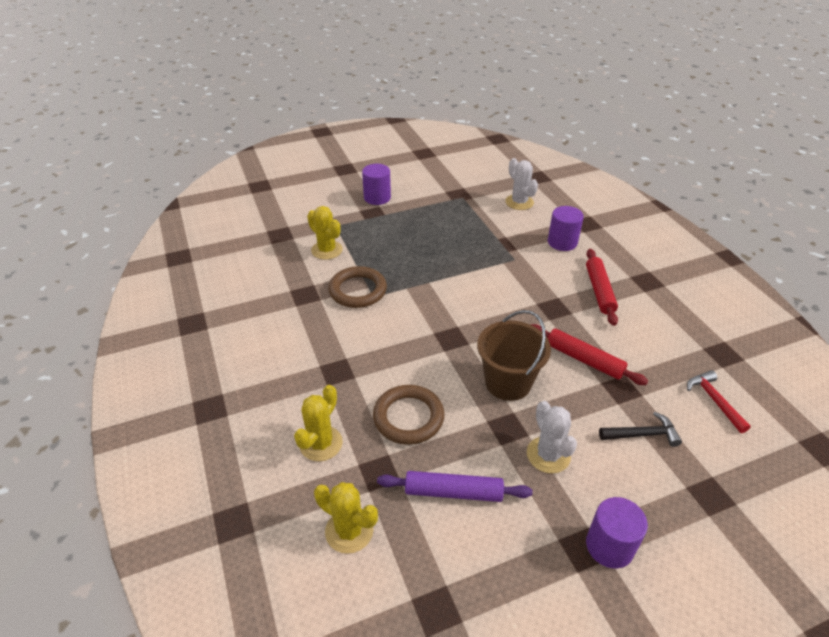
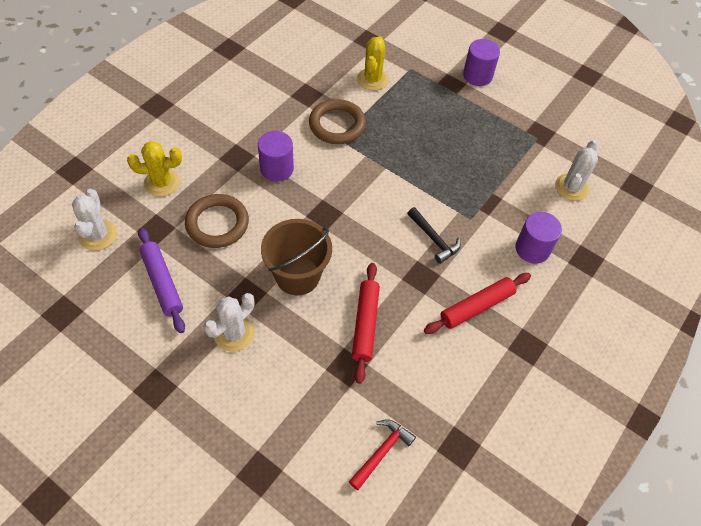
camera: 55 degrees right, 15 degrees up
(349, 531) = (98, 235): yellow cactus -> white cactus
(609, 546) = (166, 406): purple cylinder -> purple cylinder (277, 169)
(642, 434) = (299, 399): black hammer -> black hammer (434, 239)

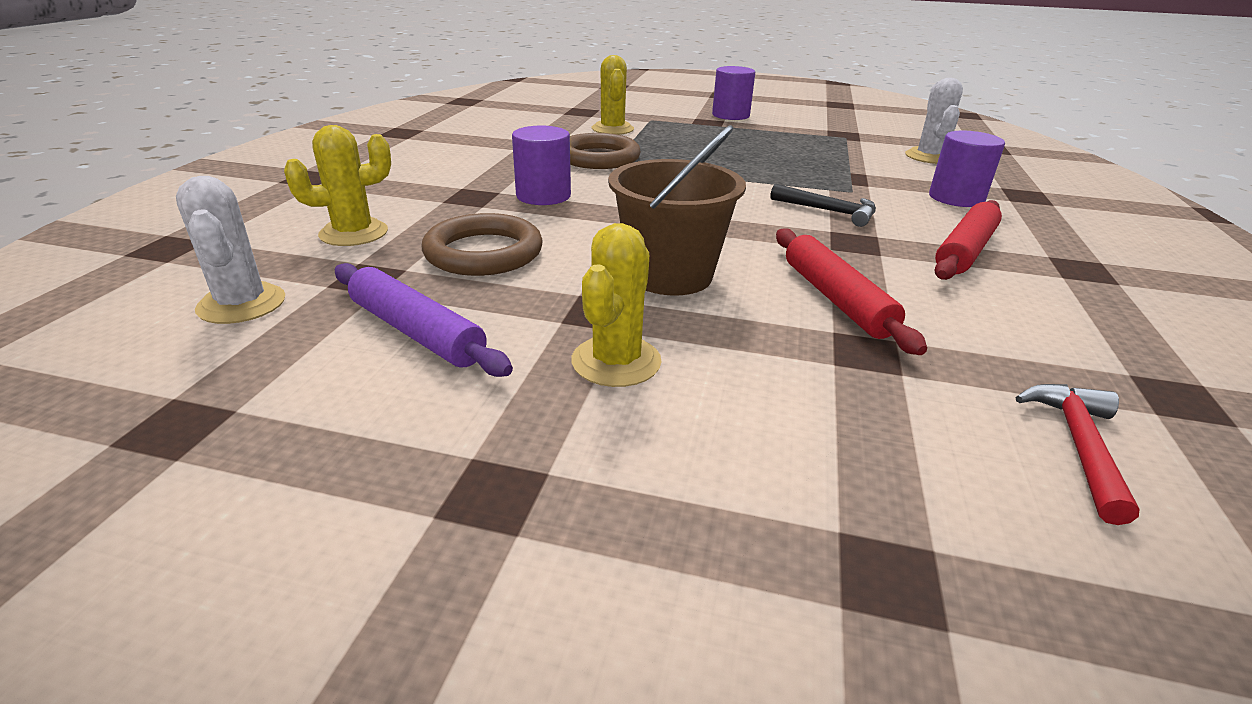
camera: 20 degrees left, 25 degrees down
(234, 333) = (616, 361): white cactus -> yellow cactus

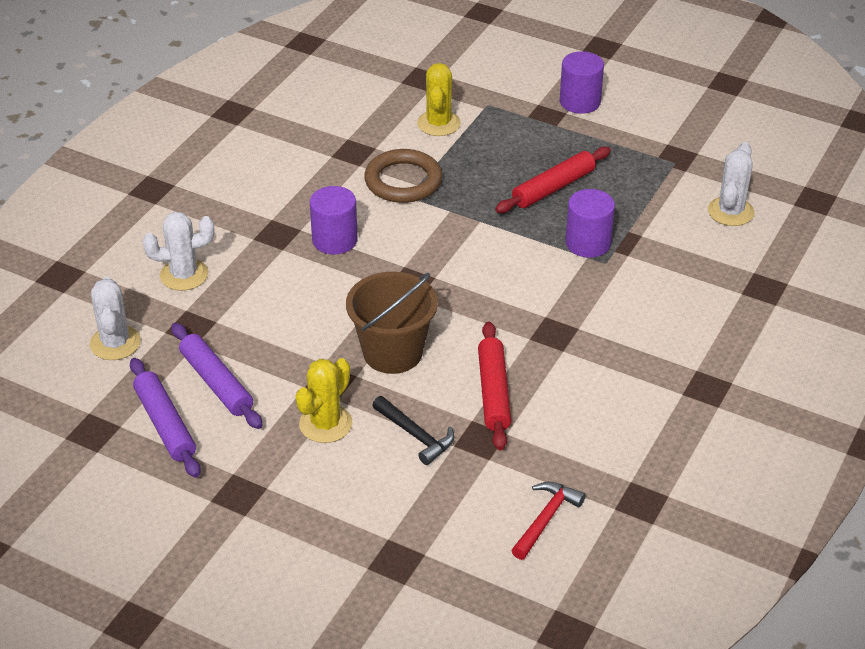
camera: 15 degrees right, 10 degrees up
(327, 396) = (165, 424): none -> purple rolling pin
(354, 233) = (184, 275): yellow cactus -> white cactus
(483, 253) = (271, 310): brown ring -> none
(829, 211) = (562, 291): black hammer -> black hammer (416, 435)
(956, 198) = (692, 285): purple cylinder -> purple cylinder (588, 243)
(964, 251) = (633, 355): red rolling pin -> red rolling pin (553, 188)

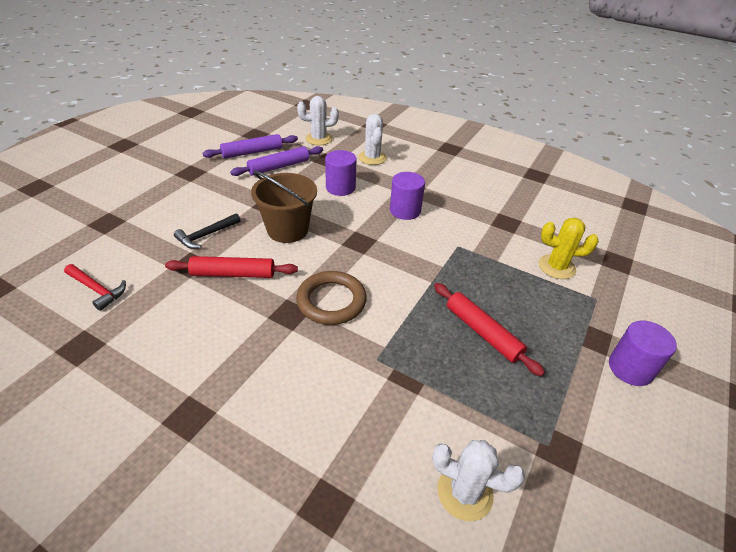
camera: 90 degrees right, 0 degrees up
(325, 424) = (231, 201): yellow cactus -> none
(403, 181) = (476, 244): brown ring -> brown ring (331, 301)
(588, 243) = (404, 349): purple cylinder -> purple cylinder (340, 187)

